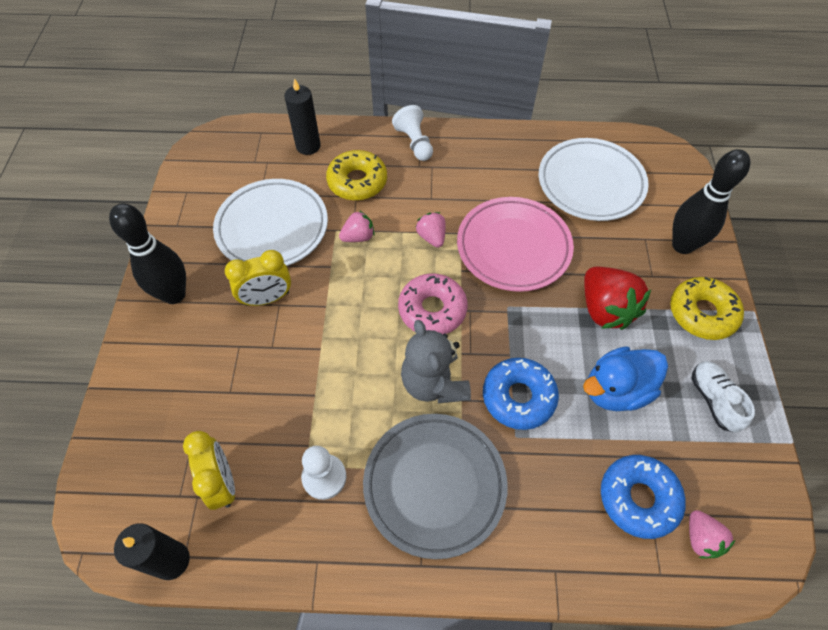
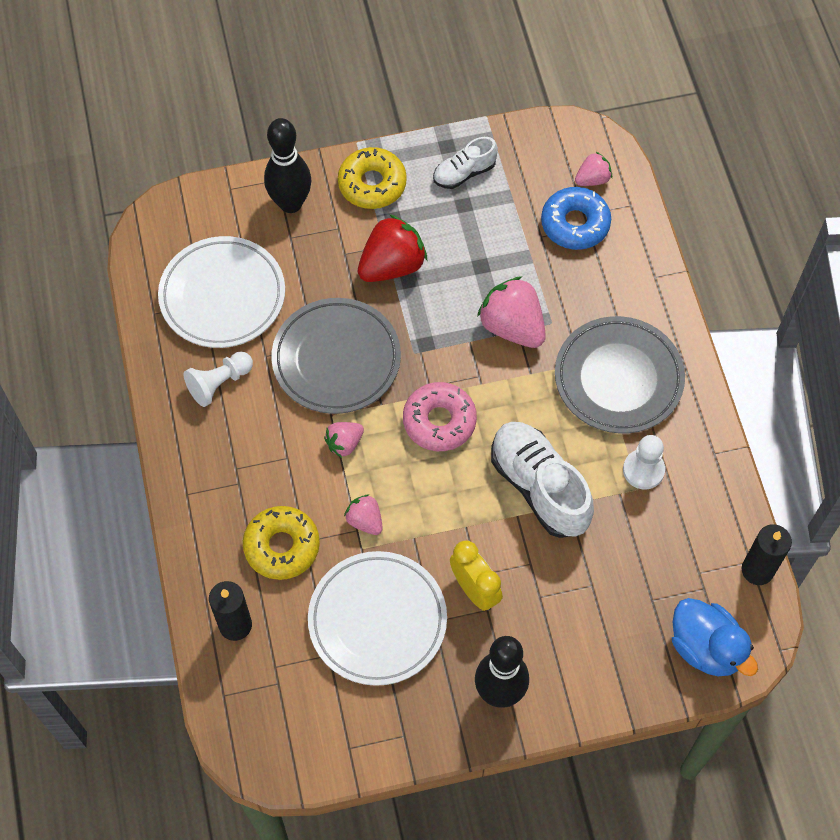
camera: 105 degrees left, 5 degrees up
(222, 482) = (679, 555): yellow clock -> none
(341, 374) = (539, 487): none -> white shoe
(414, 143) = (200, 497): white pawn -> white pawn (219, 383)
(434, 383) = (521, 401): grey teddy bear -> none
(513, 247) = (336, 359): pink plate -> grey plate
(518, 397) = (512, 326): blue donut -> pink strawberry
(616, 390) = (479, 248): blue duck -> blue duck (706, 647)

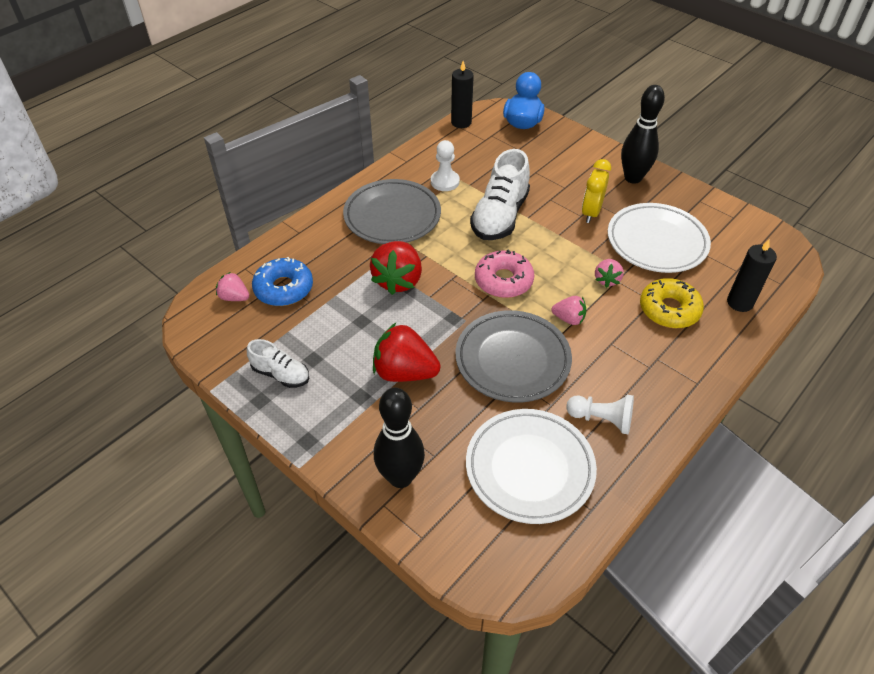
camera: 125 degrees left, 15 degrees down
(372, 184) = (336, 429): yellow donut -> none
(512, 326) = (398, 280): pink strawberry -> red strawberry

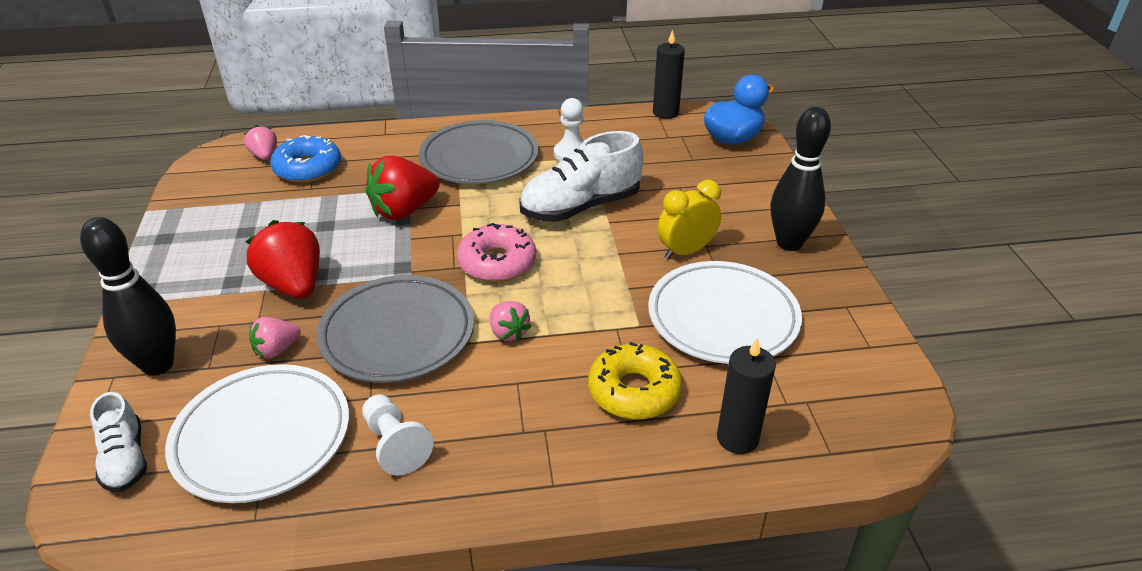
camera: 40 degrees right, 10 degrees down
(281, 374) = (206, 228): white shoe -> white shoe (125, 459)
(607, 280) = (606, 321): pink strawberry -> pink strawberry (276, 350)

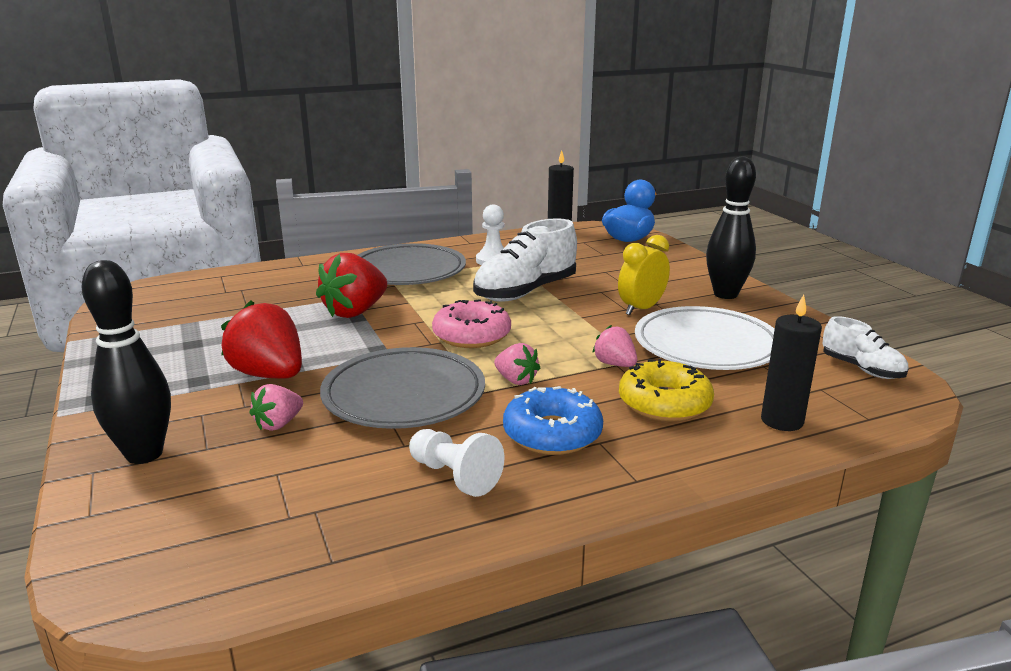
camera: 15 degrees left, 15 degrees down
(125, 459) = (143, 537): white shoe -> white shoe (862, 369)
(262, 437) = (302, 493): white plate -> none
(264, 156) = (184, 290): pink strawberry -> pink strawberry (615, 364)
(308, 168) = (236, 294): blue donut -> blue donut (552, 434)

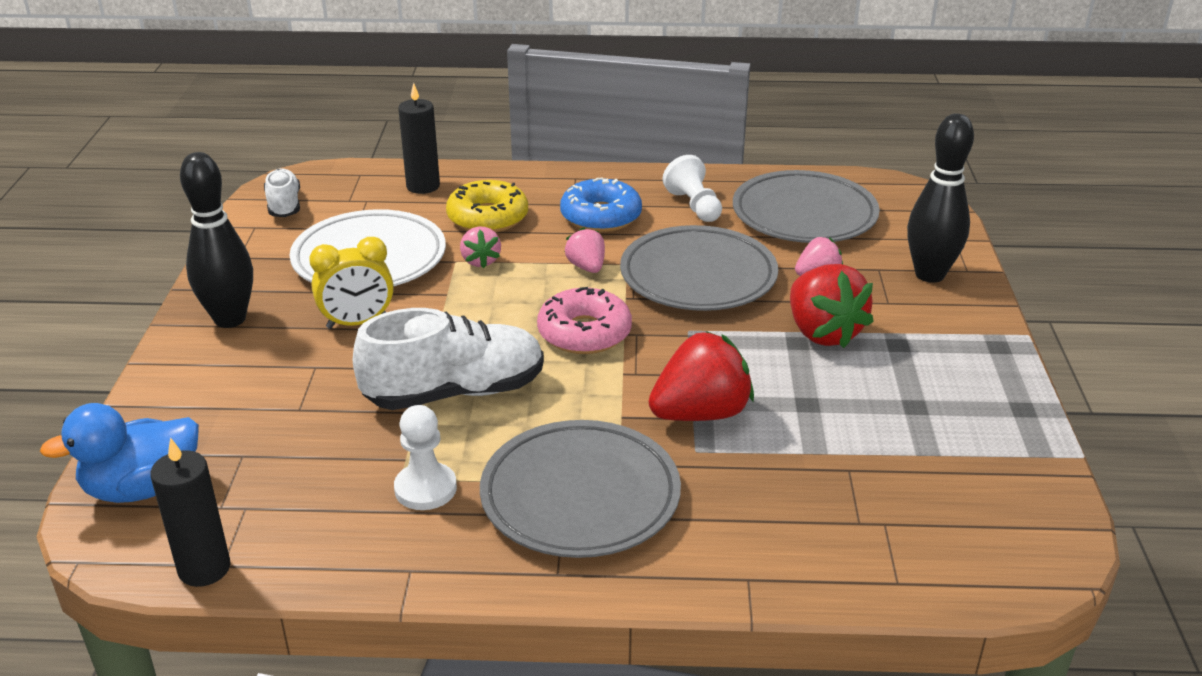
camera: 155 degrees left, 10 degrees up
(304, 500) = (804, 215): none -> grey plate

